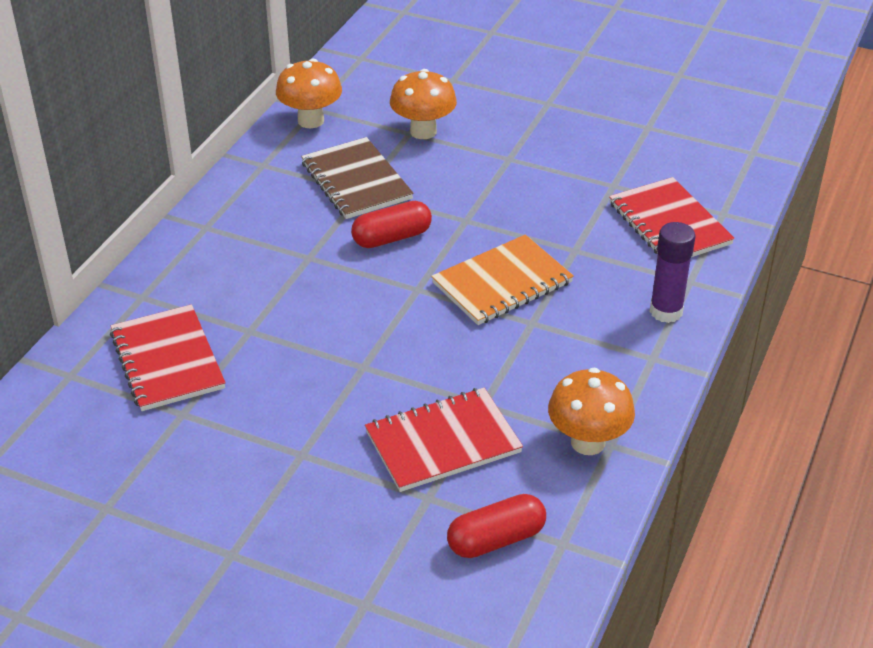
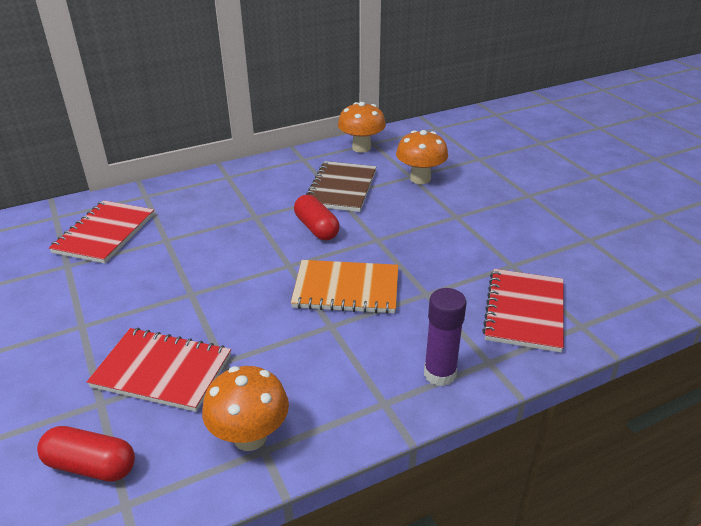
camera: 40 degrees right, 5 degrees down
(392, 238) = (316, 228): red capsule -> red capsule turned 45 degrees clockwise

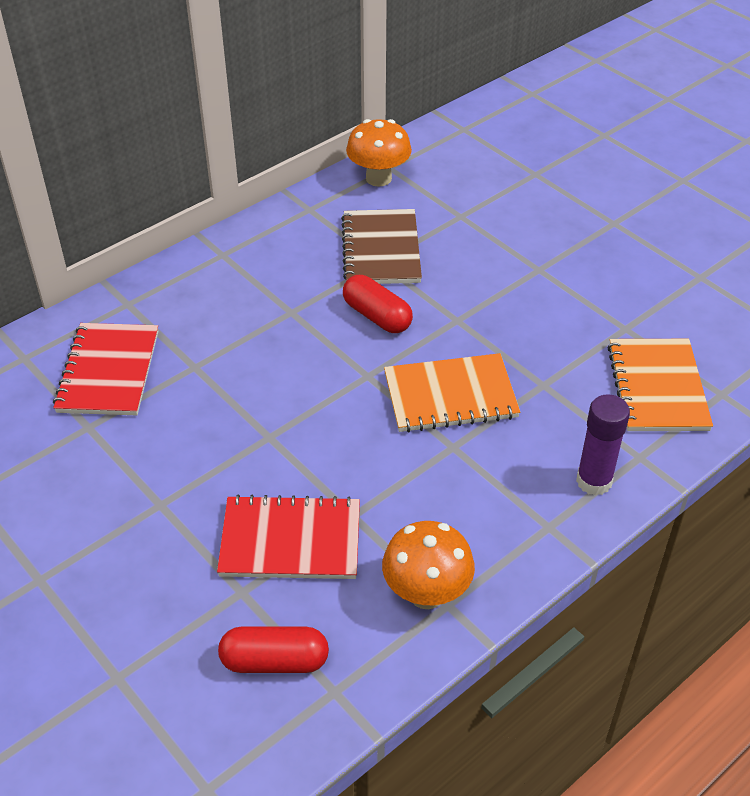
camera: 15 degrees left, 10 degrees up
(420, 179) = (474, 218): orange mushroom -> none
(524, 311) = (657, 387): red notebook -> orange notebook

